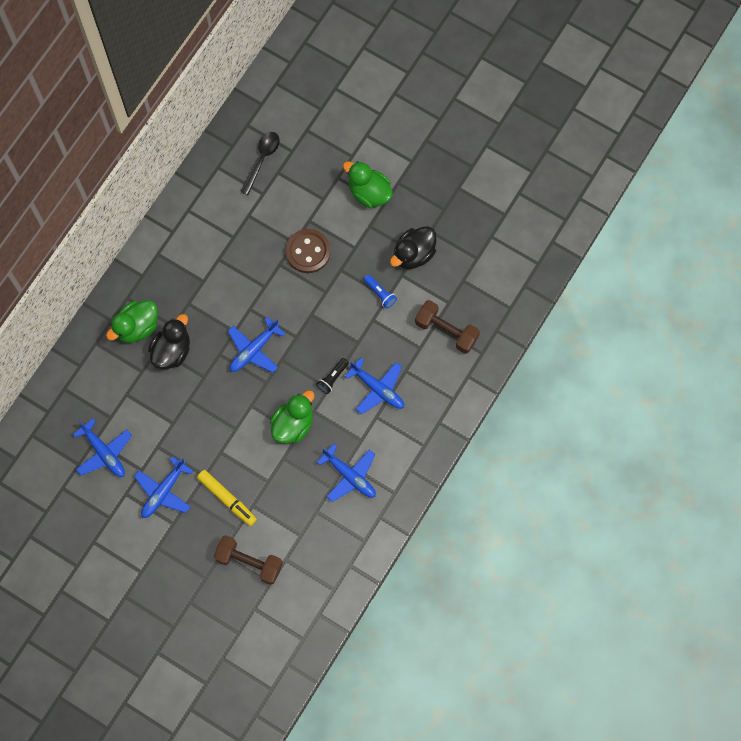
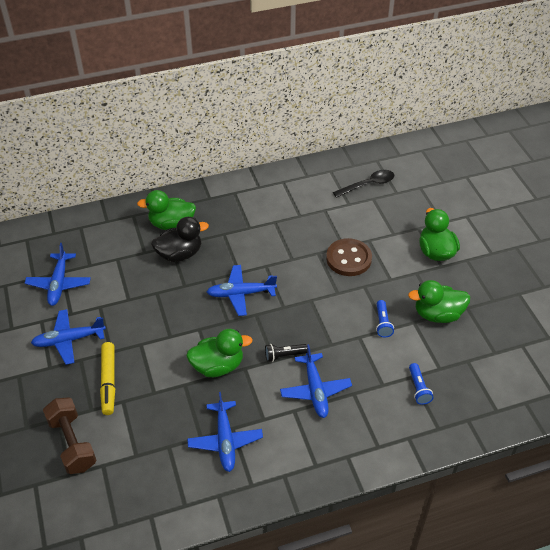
camera: 40 degrees right, 25 degrees down
(413, 254) = (437, 314): black duck -> green duck
(446, 331) = (418, 388): brown dumbbell -> blue flashlight

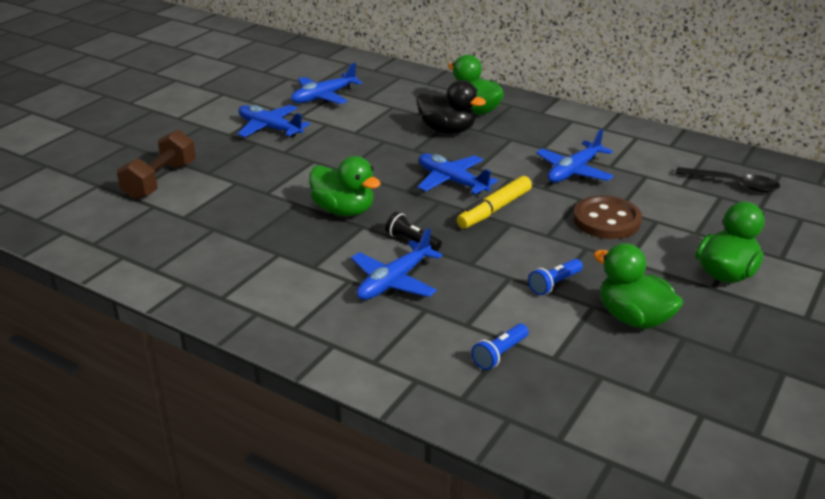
camera: 50 degrees right, 15 degrees down
(109, 381) = (250, 166): yellow marker -> yellow marker (494, 209)
(225, 440) = (258, 256): blue plane -> blue plane (573, 171)

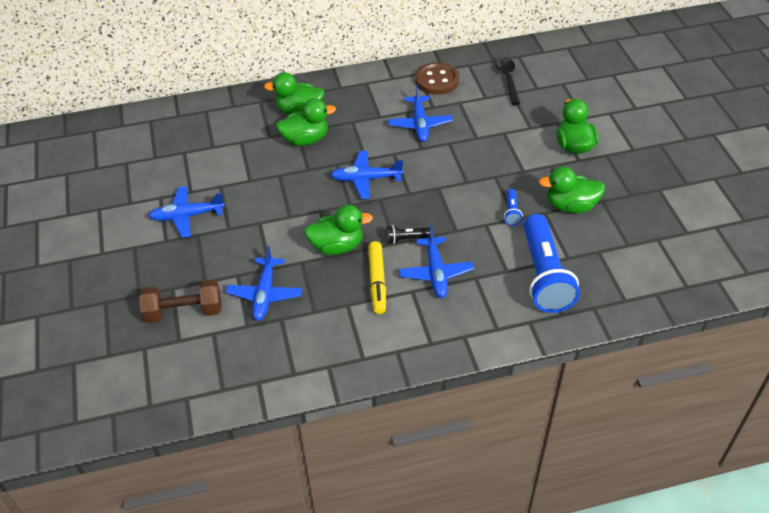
camera: 45 degrees left, 15 degrees up
(160, 181) = (184, 312): brown dumbbell -> brown dumbbell turned 75 degrees counterclockwise
(323, 97) = (180, 163): blue plane -> blue plane (265, 294)
(447, 130) = (305, 139): black duck -> green duck
(494, 209) = (417, 183): yellow marker -> yellow marker (377, 281)
(499, 354) = (544, 276): blue flashlight -> blue flashlight, size x2.42
(606, 220) = (481, 150): brown button -> brown button (437, 80)
(733, 184) = (507, 79): black spoon -> black spoon turned 75 degrees counterclockwise

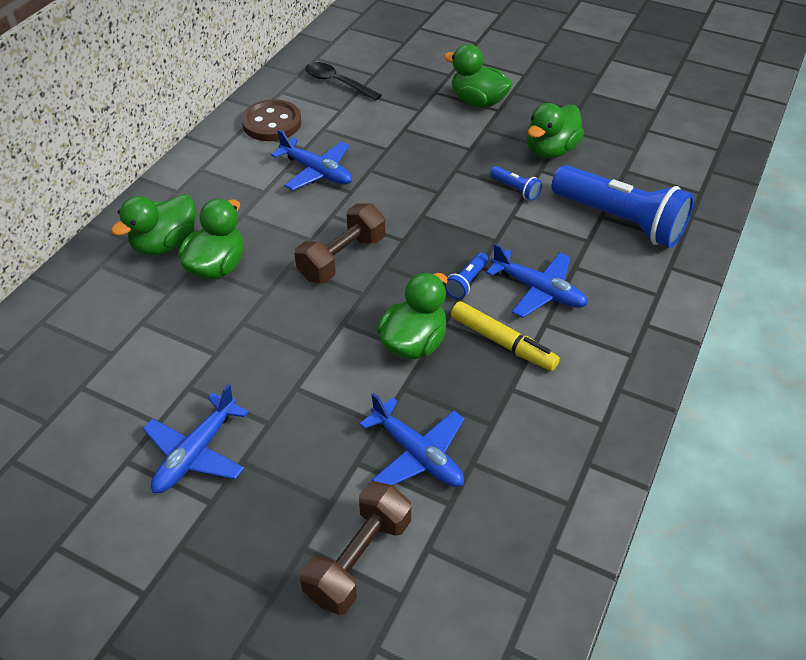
camera: 50 degrees left, 0 degrees up
(365, 179) = (342, 258): blue plane -> brown dumbbell
(406, 239) = (466, 282): black flashlight -> blue flashlight

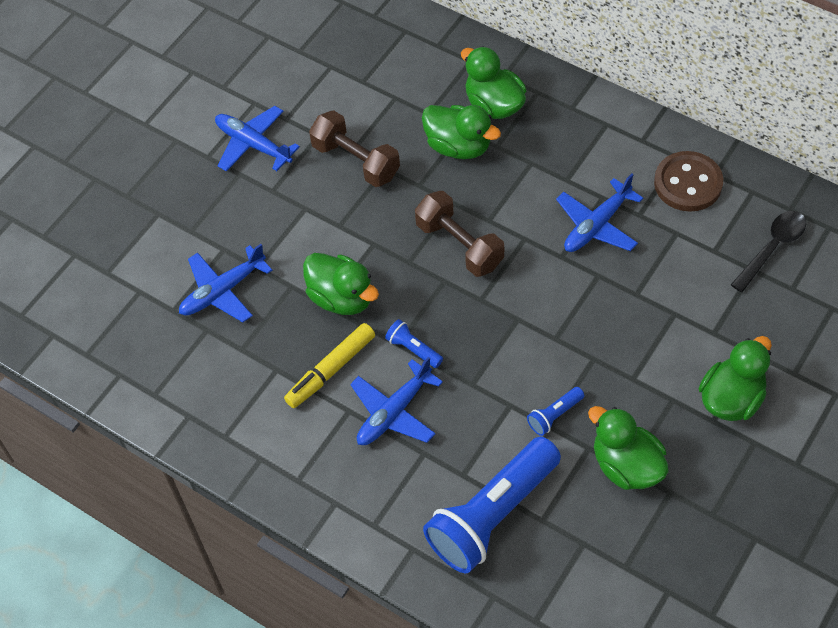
camera: 100 degrees right, 10 degrees up
(358, 558) = (141, 247): brown dumbbell -> brown dumbbell (356, 161)

